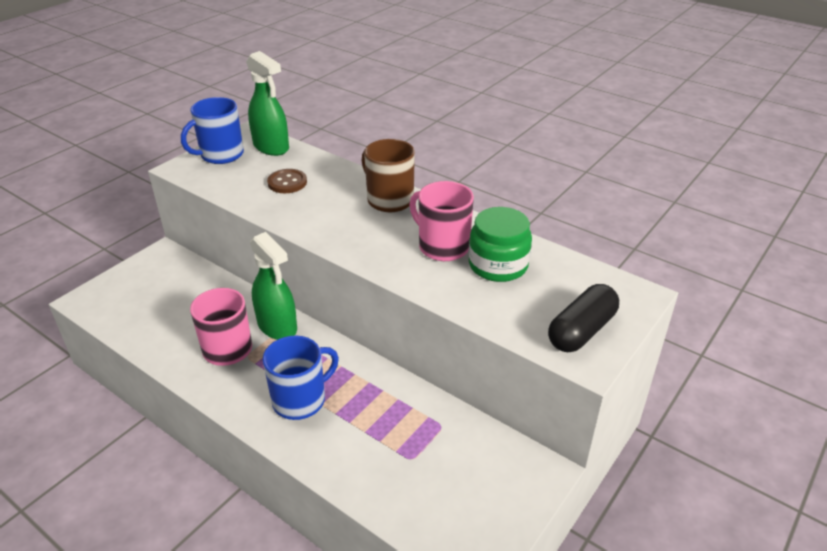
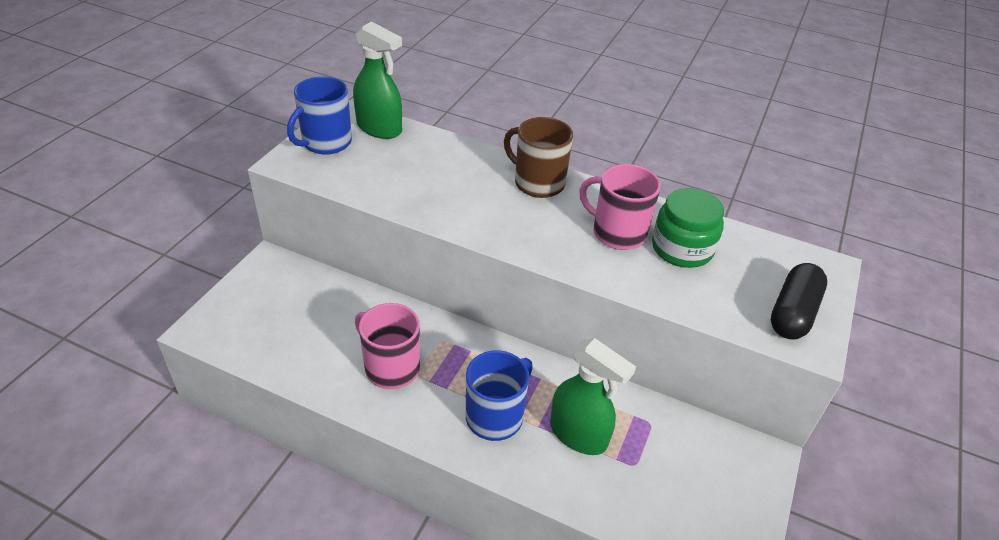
camera: 15 degrees left, 5 degrees up
(277, 326) = (436, 335): green spray bottle -> green spray bottle (579, 435)
(287, 182) = (418, 171): brown button -> none

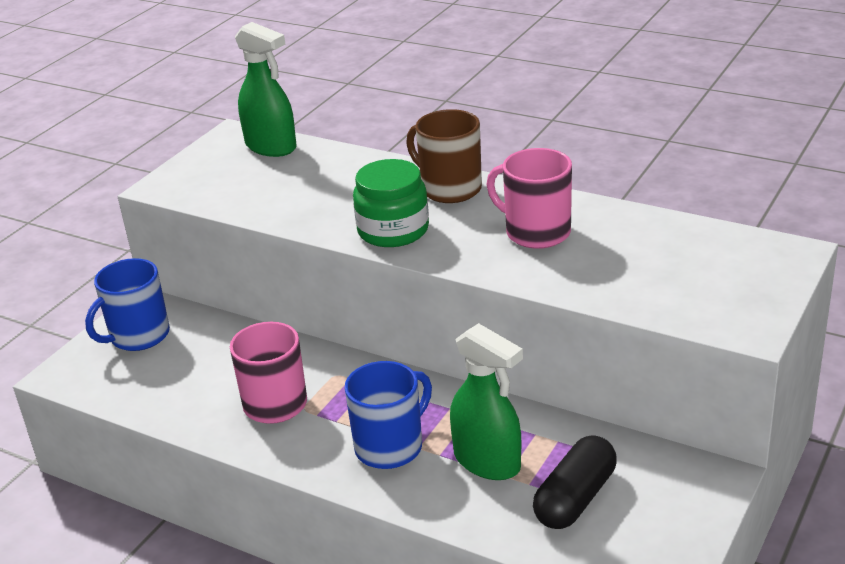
camera: 10 degrees right, 10 degrees down
(325, 142) = (207, 164): blue mug -> blue mug (138, 336)
(682, 248) = (611, 243): green jar -> green jar (393, 230)
(793, 313) = (734, 299): black capsule -> black capsule (575, 498)

